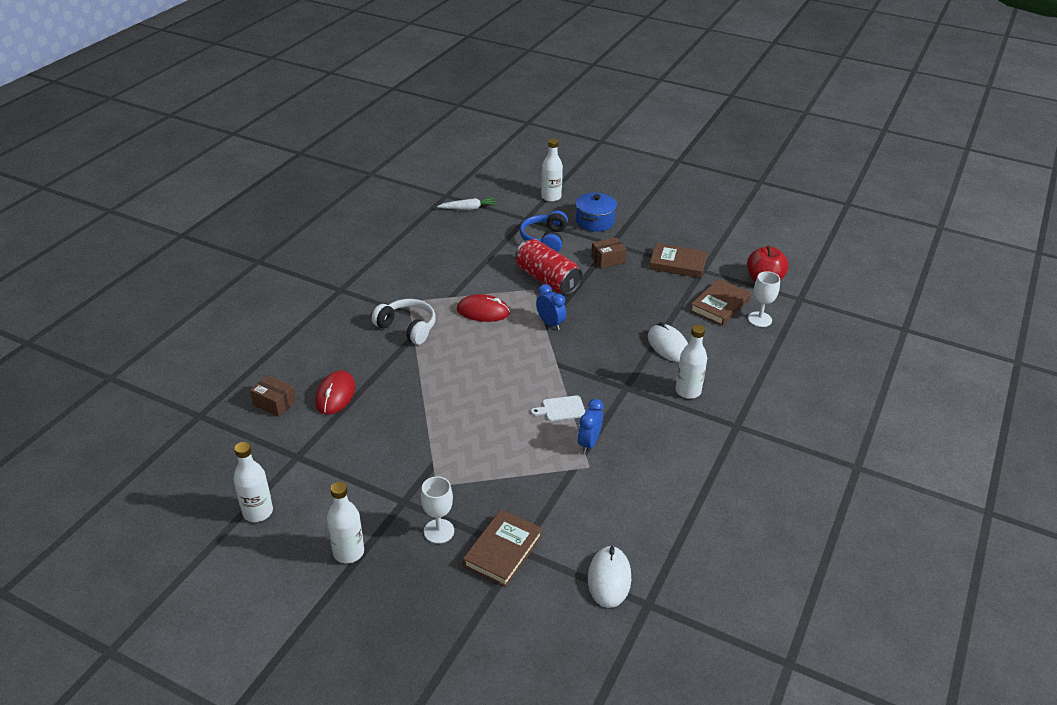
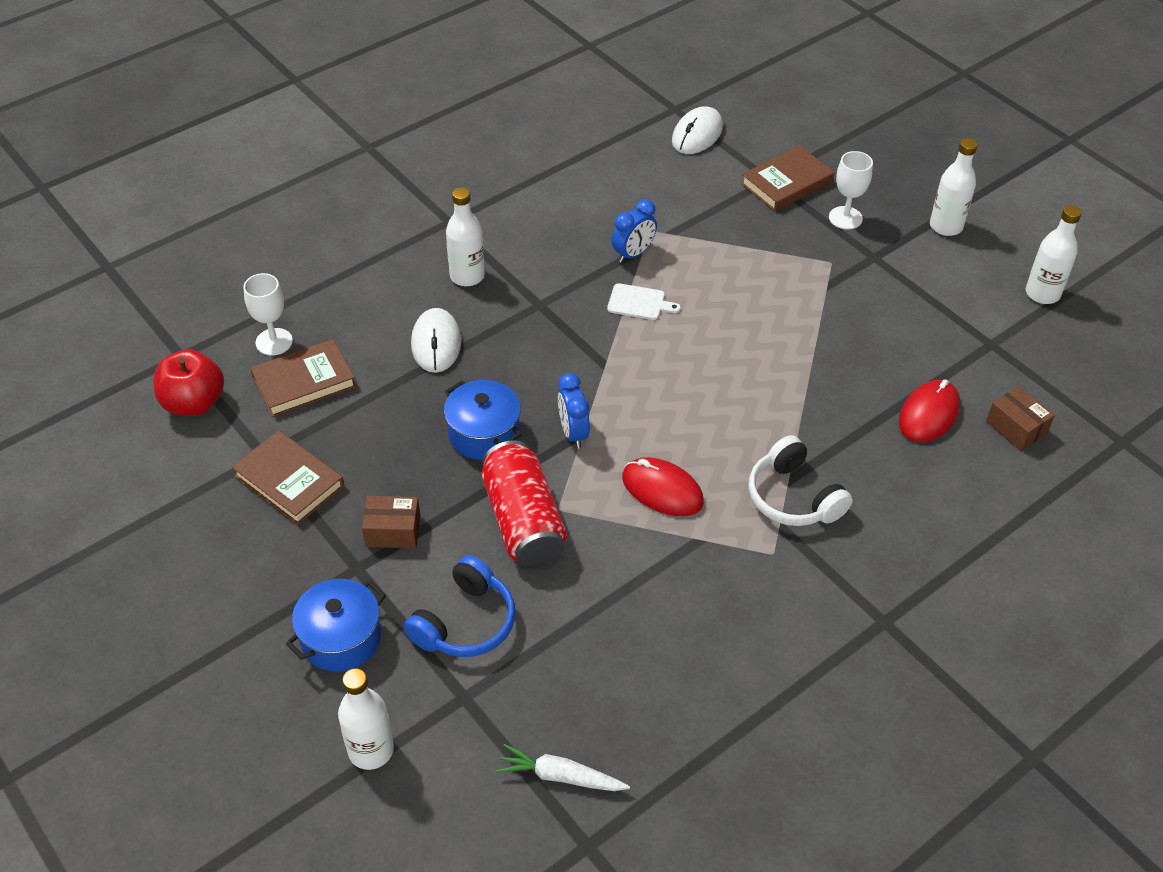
camera: 155 degrees left, 10 degrees up
(599, 309) = (484, 434): none -> blue pot

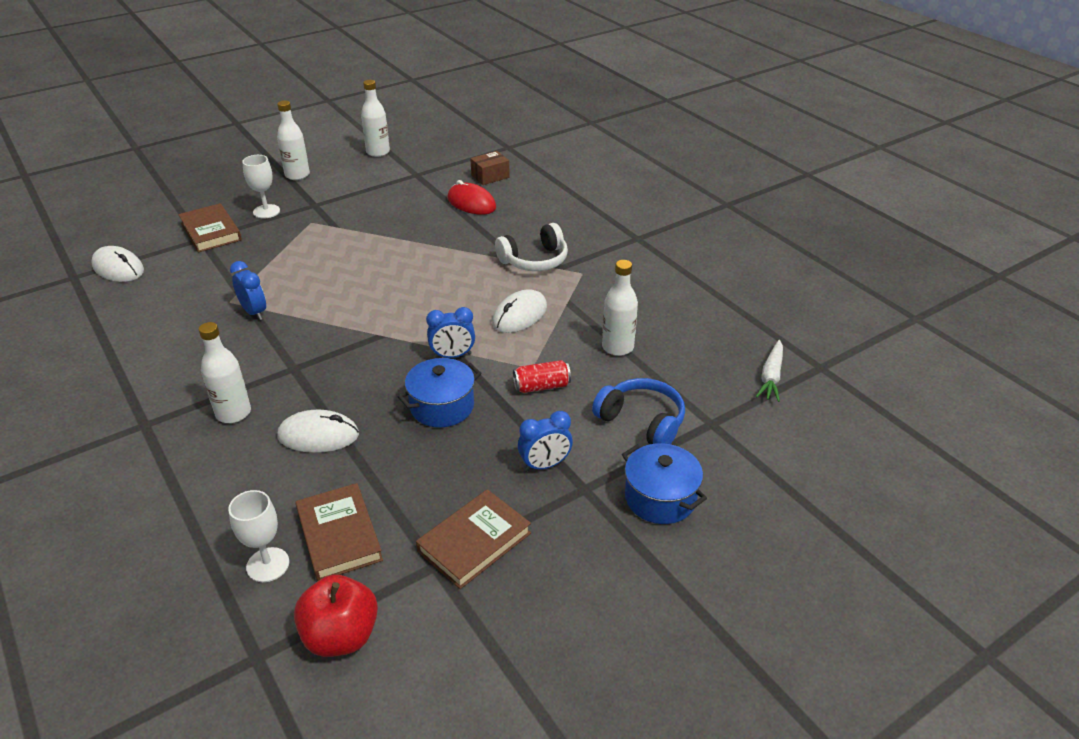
camera: 85 degrees left, 10 degrees down
(371, 750) = (767, 477): white bottle -> white bottle (617, 347)
(393, 531) = (545, 465): brown box -> blue clock
(523, 521) = (541, 386): red can -> red can, size x0.53
(639, 302) = (315, 313): white cutting board -> none
(662, 490) = (519, 315): red mouse -> white mouse

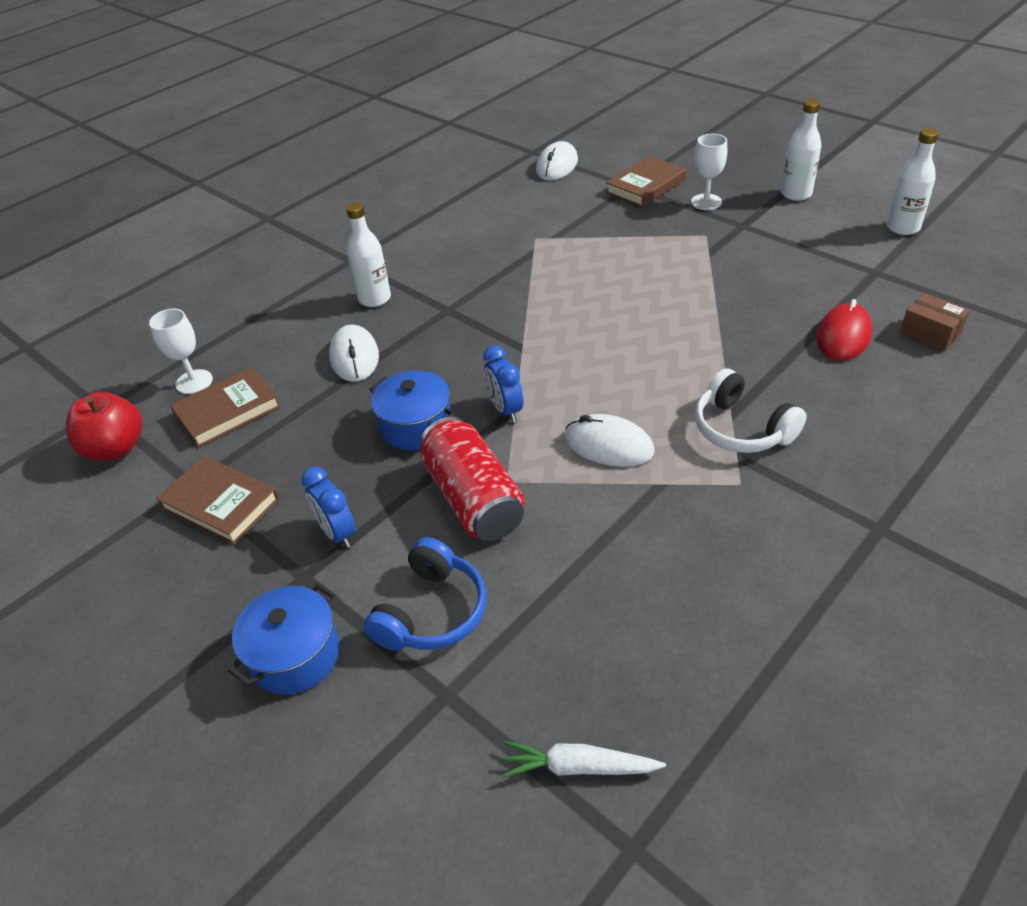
camera: 80 degrees right, 5 degrees up
(254, 312) = (525, 257): blue clock -> none
(541, 386) = (474, 498): red can -> red can, size x1.88
(617, 347) = (580, 557): white bottle -> none

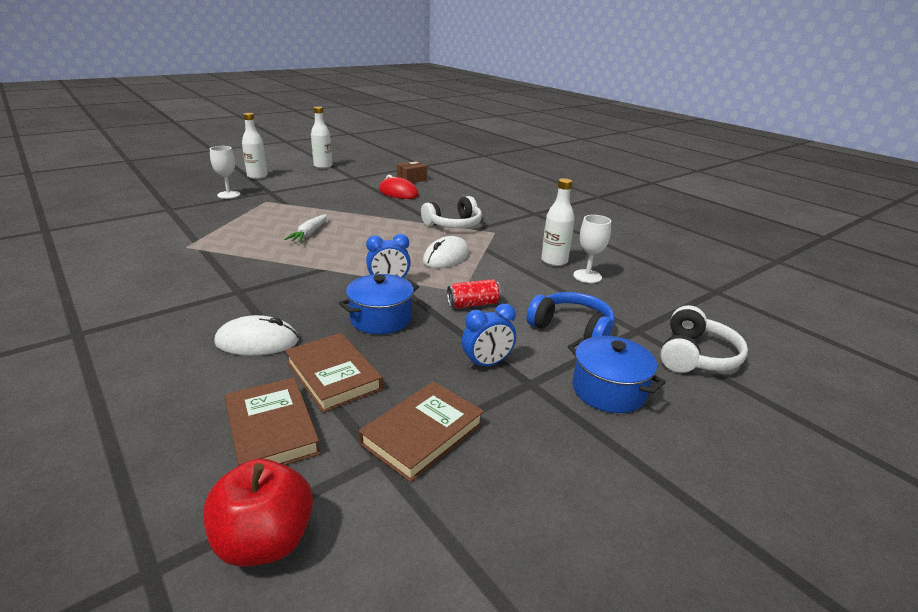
camera: 85 degrees left, 15 degrees down
(194, 382) = (184, 461): white goblet -> white goblet (587, 276)
(374, 299) = (173, 324): white bottle -> white bottle (554, 261)
(387, 772) = (695, 356): none -> white headphones
(474, 498) = (473, 304): red can -> red can, size x0.53
(557, 165) = (89, 225): white mouse -> none
(579, 767) = (676, 297): white carrot -> white carrot (309, 233)
(645, 186) = (178, 205): brown book -> brown book (333, 376)

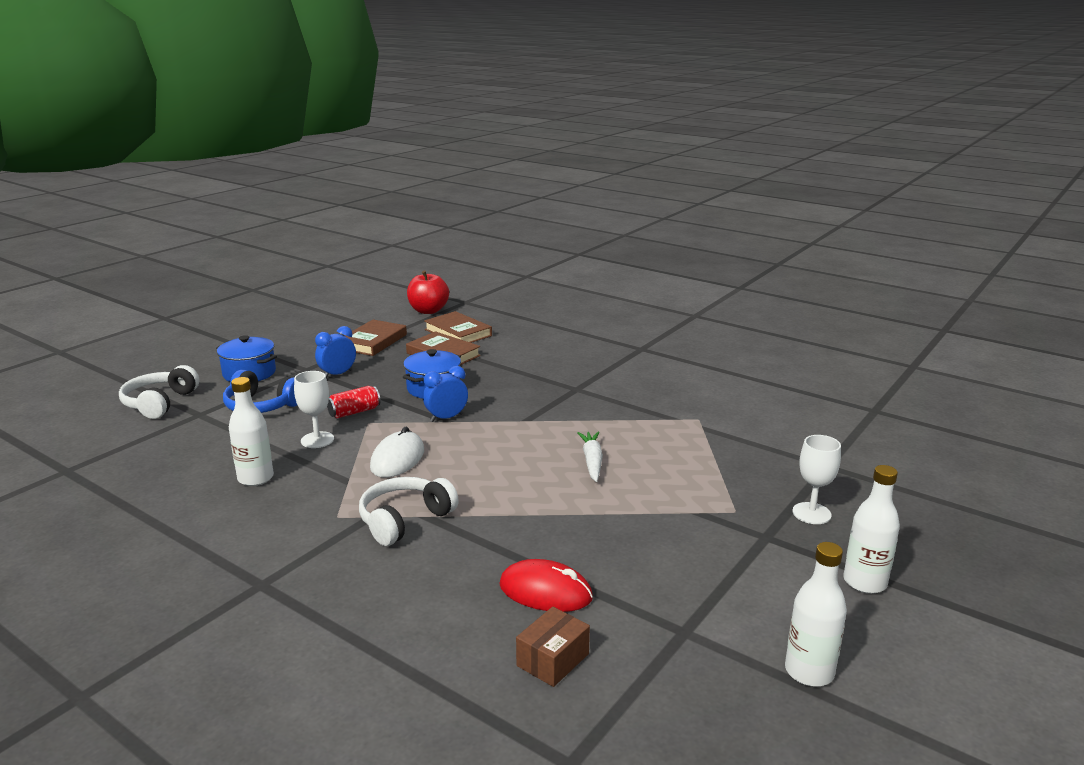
camera: 165 degrees right, 5 degrees down
(257, 342) = (514, 362): white mouse -> none
(587, 276) = (220, 463): white goblet -> white goblet (317, 440)

